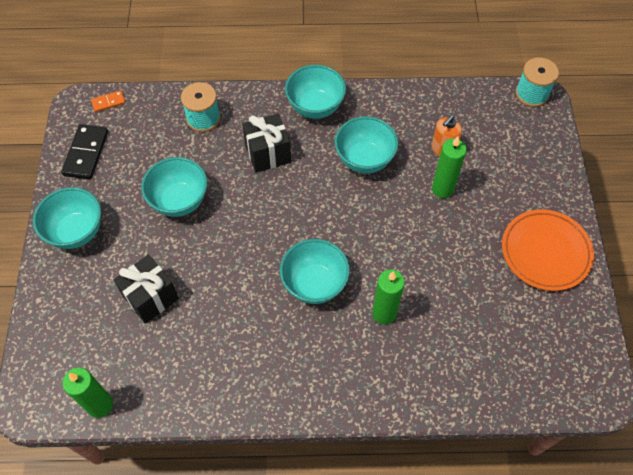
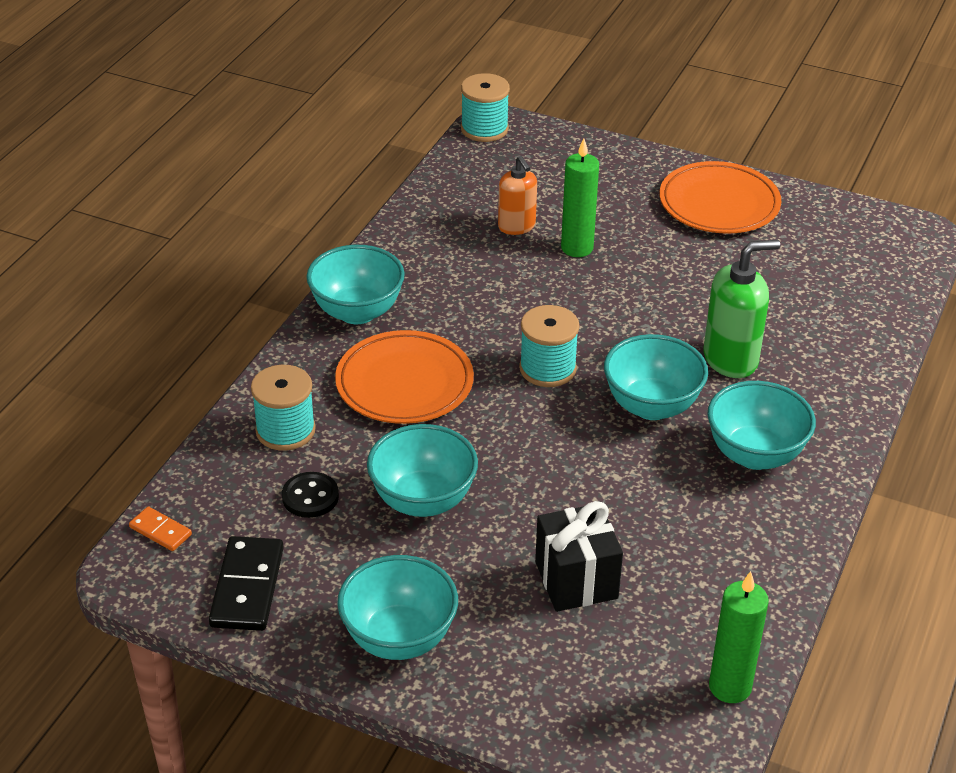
camera: 65 degrees left, 20 degrees down
(86, 153) = (247, 587): black domino -> black domino turned 60 degrees clockwise
(108, 102) = (160, 531): orange domino -> orange domino turned 60 degrees counterclockwise
(159, 151) = (310, 497): none -> black button
(268, 154) = (404, 383): black gift -> orange plate
(318, 217) = (547, 369): none -> turquoise spool
(364, 160) = (483, 297): turquoise bowl -> turquoise bowl (755, 455)
(384, 313) = (731, 359): green candle -> green soap dispenser

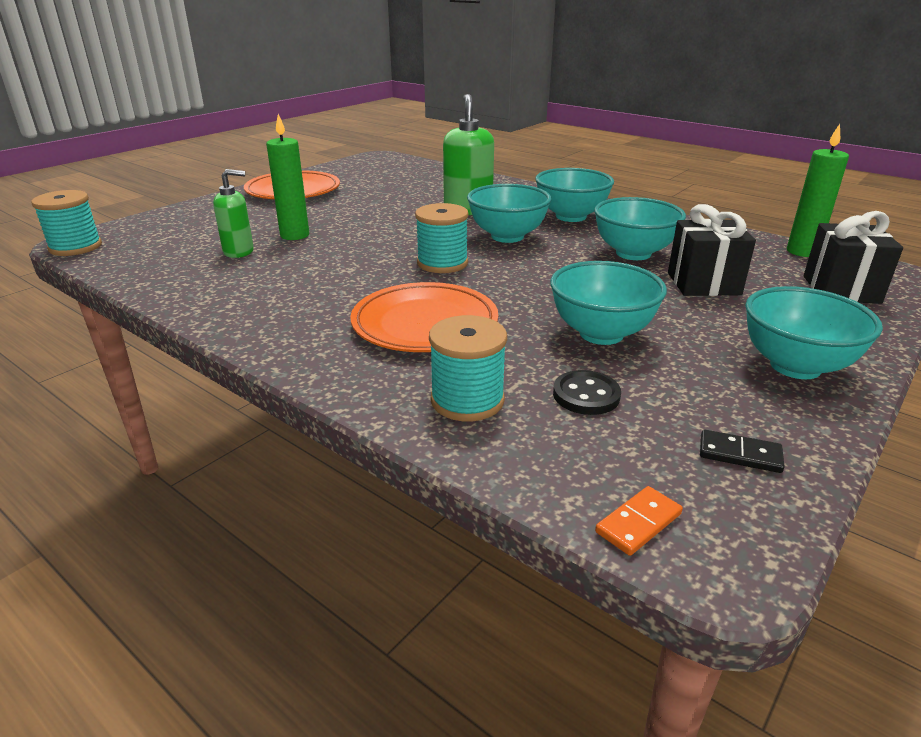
camera: 75 degrees left, 10 degrees down
(247, 587) = (739, 454): black domino -> black domino, size x0.54
(357, 312) = (291, 336): turquoise bowl -> turquoise bowl (633, 253)
(517, 226) = (239, 252): orange soap dispenser -> green soap dispenser
(609, 707) = (841, 289): none -> black gift

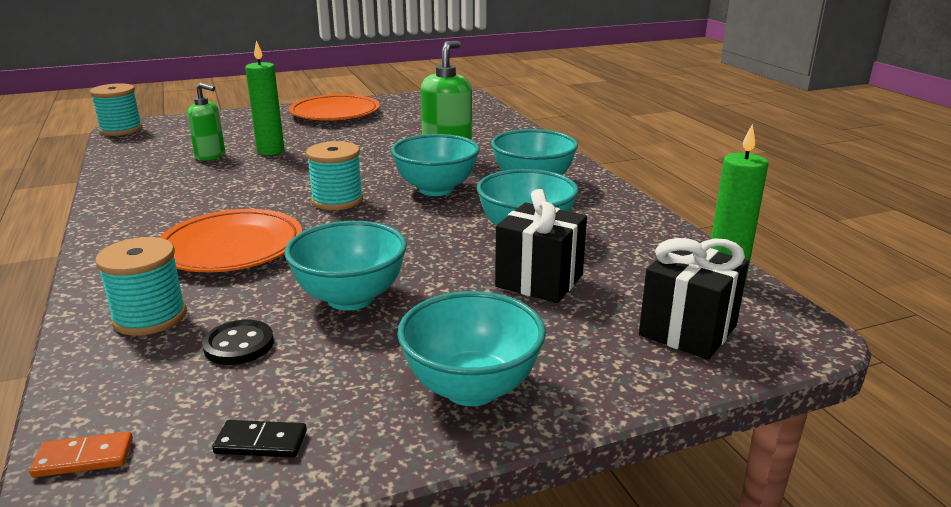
camera: 30 degrees right, 5 degrees down
(739, 454) = (261, 442): black domino -> black domino turned 45 degrees counterclockwise

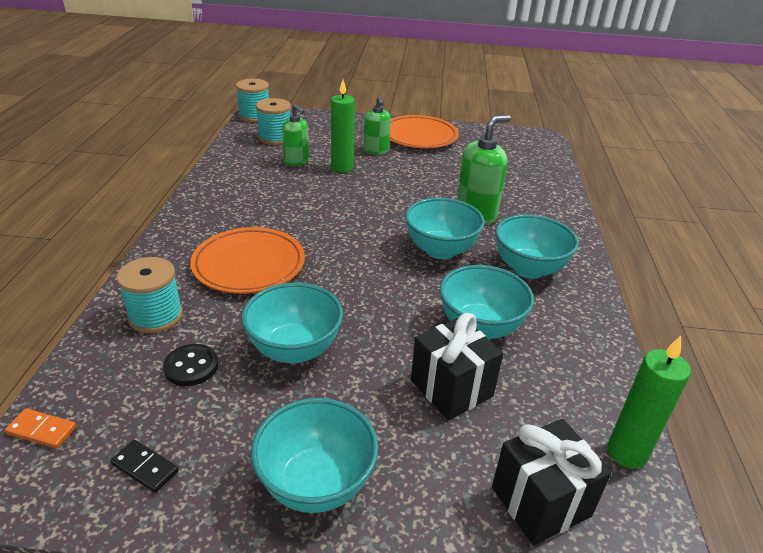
camera: 25 degrees right, 10 degrees up
(297, 132) = (376, 151): none -> green soap dispenser
(337, 200) = (355, 238): turquoise spool -> turquoise spool (275, 138)

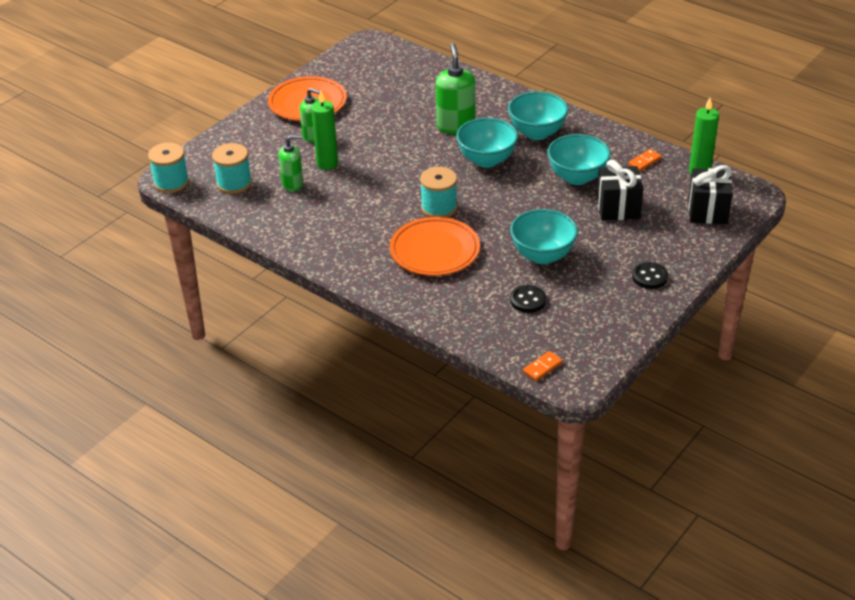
camera: 55 degrees left, 5 degrees up
(145, 468) = (599, 333): black domino -> none
(155, 316) = (463, 305): turquoise spool -> turquoise spool (439, 208)
(316, 483) = (649, 277): turquoise bowl -> black button
(580, 380) = (644, 161): none -> orange domino

